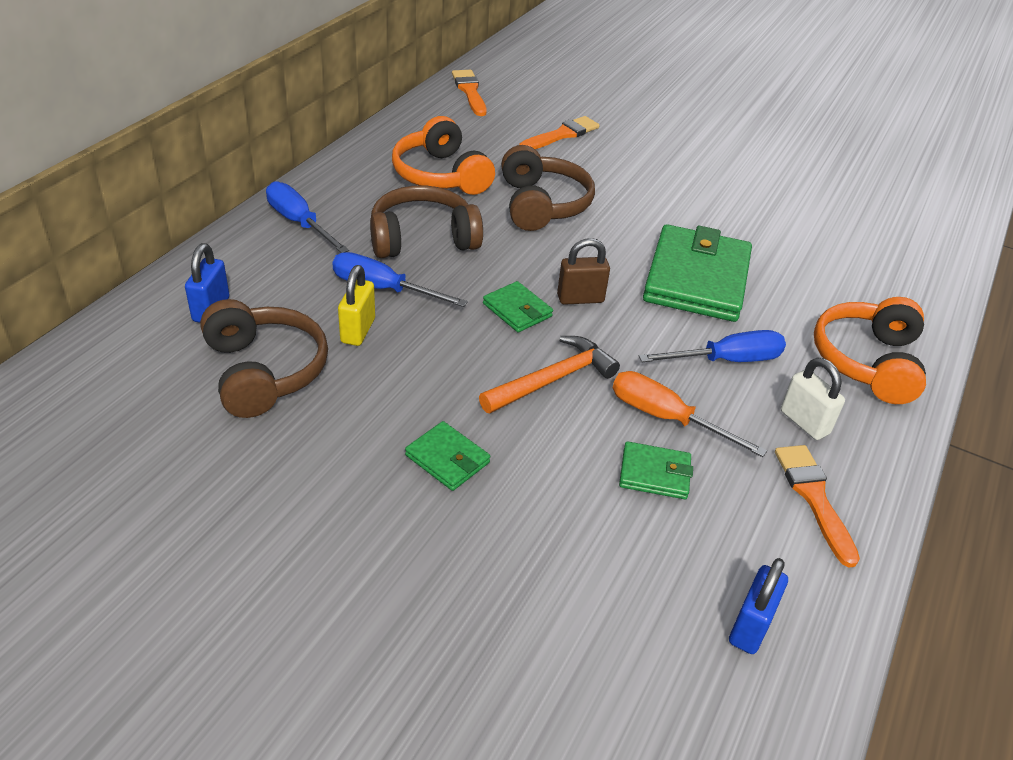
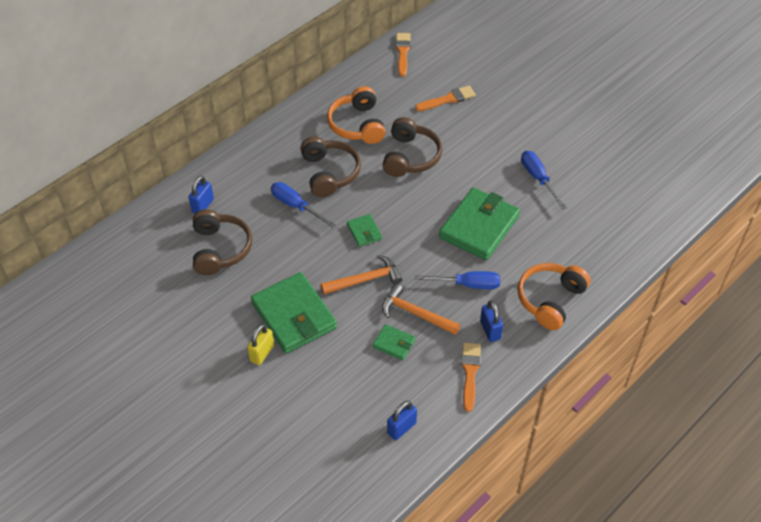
camera: 20 degrees right, 10 degrees up
(299, 223) = (264, 151): blue screwdriver -> blue screwdriver (538, 179)
(358, 331) = (274, 231): yellow padlock -> yellow padlock (262, 353)
(422, 238) = (329, 173): brown headphones -> brown headphones turned 75 degrees clockwise
(447, 459) = (294, 316): green wallet -> green wallet, size x2.15
(580, 299) = (403, 230): brown padlock -> none
(666, 418) = (415, 313): orange screwdriver -> orange hammer
(804, 422) = (490, 330): white padlock -> blue padlock

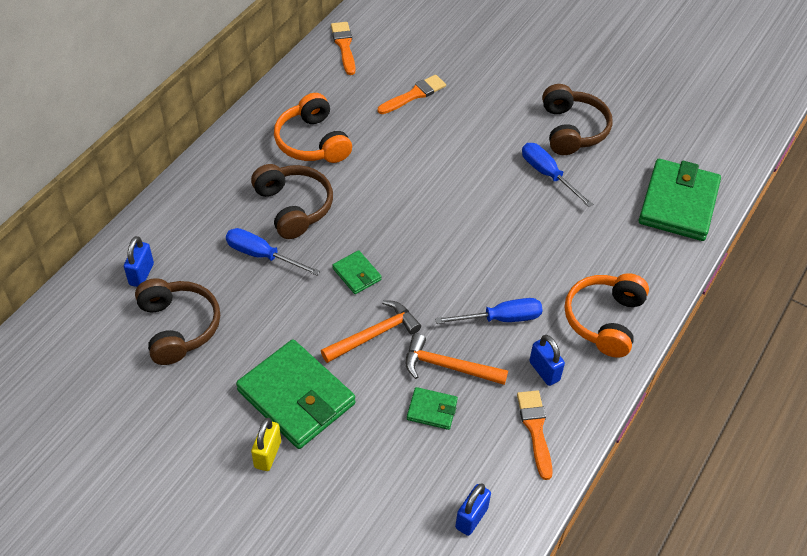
camera: 15 degrees left, 0 degrees up
(410, 157) = (388, 171): brown headphones -> brown headphones (572, 130)
(479, 227) = (494, 244): green wallet -> green wallet (678, 203)

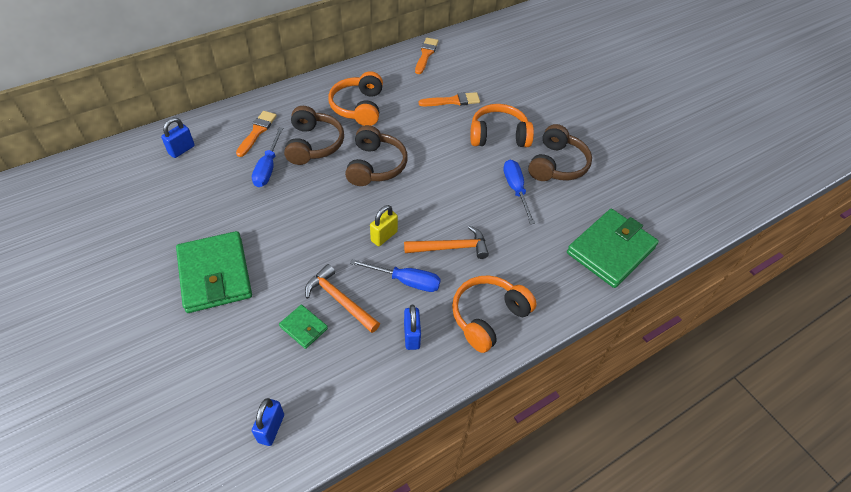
camera: 25 degrees right, 0 degrees up
(178, 327) = (176, 193): brown headphones -> brown headphones (375, 166)
(262, 255) = (268, 168): blue screwdriver -> blue screwdriver turned 135 degrees counterclockwise
(267, 454) = (164, 307): yellow padlock -> yellow padlock (384, 236)
(357, 274) = (323, 206): green wallet -> none
(374, 334) = (303, 253): orange hammer -> orange hammer (451, 247)
(471, 518) = (271, 428): blue padlock -> blue padlock turned 45 degrees counterclockwise
(491, 118) = (498, 135): none -> orange headphones
(535, 429) = (372, 380): orange brush -> orange brush (257, 132)

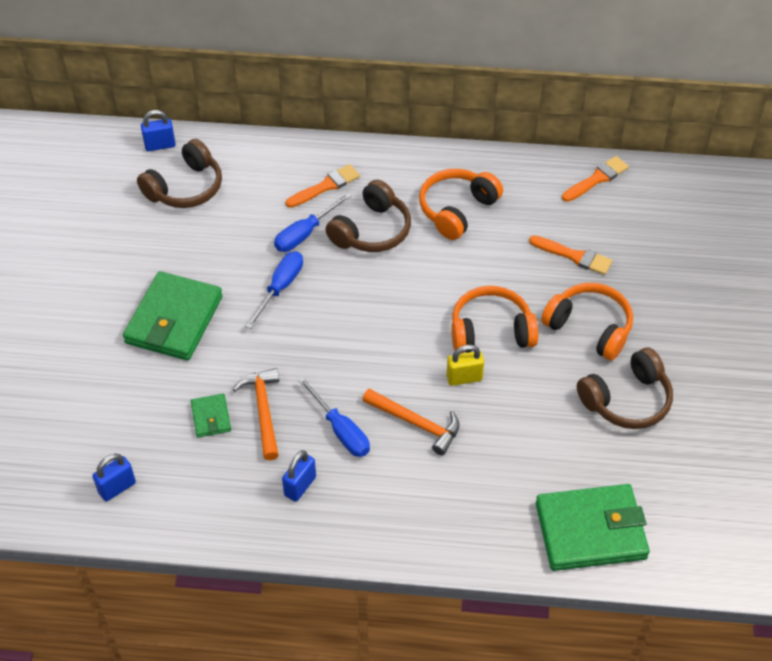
camera: 40 degrees right, 0 degrees up
(182, 150) = (238, 170): blue padlock -> blue padlock (160, 145)
(375, 166) = (416, 289): brown headphones -> brown headphones (185, 188)
(384, 236) = (359, 372): yellow padlock -> yellow padlock (464, 378)
(488, 317) = (389, 515): orange headphones -> orange headphones (491, 331)
(516, 189) = (547, 402): blue screwdriver -> blue screwdriver (280, 288)

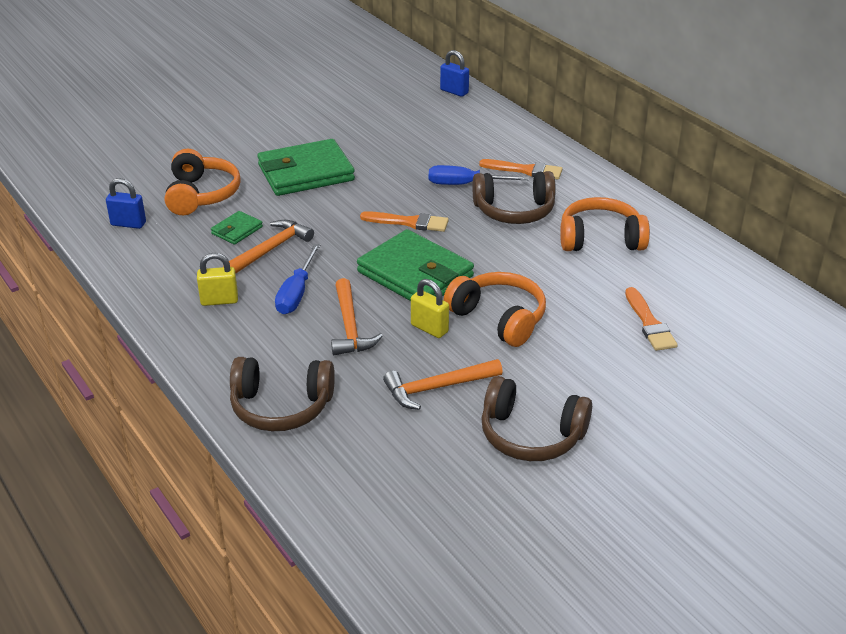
camera: 50 degrees right, 15 degrees down
(185, 188) = (431, 119): brown headphones -> brown headphones (281, 407)
(280, 288) = (397, 199): blue screwdriver -> none
(300, 486) = (219, 300): blue padlock -> yellow padlock
(534, 418) = (437, 388): none -> orange hammer
(589, 327) = (582, 371): orange headphones -> orange headphones (201, 195)
(590, 530) = (353, 484): green wallet -> green wallet (415, 274)
(597, 179) = (758, 293): orange brush -> orange brush (409, 222)

